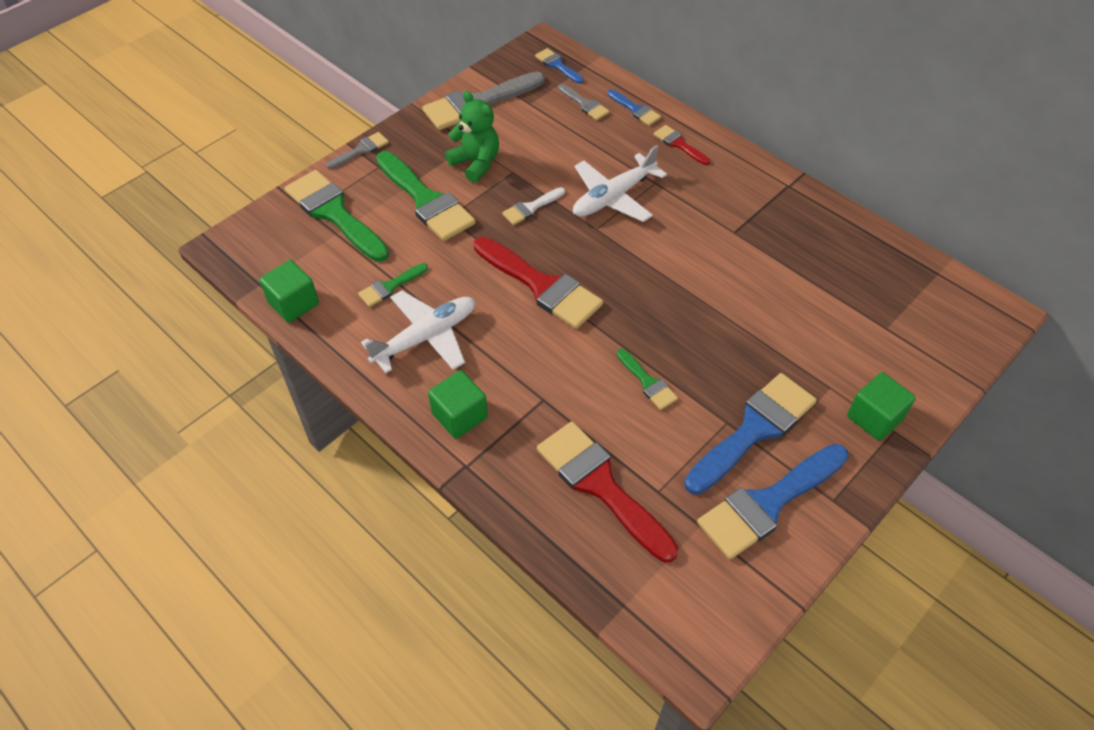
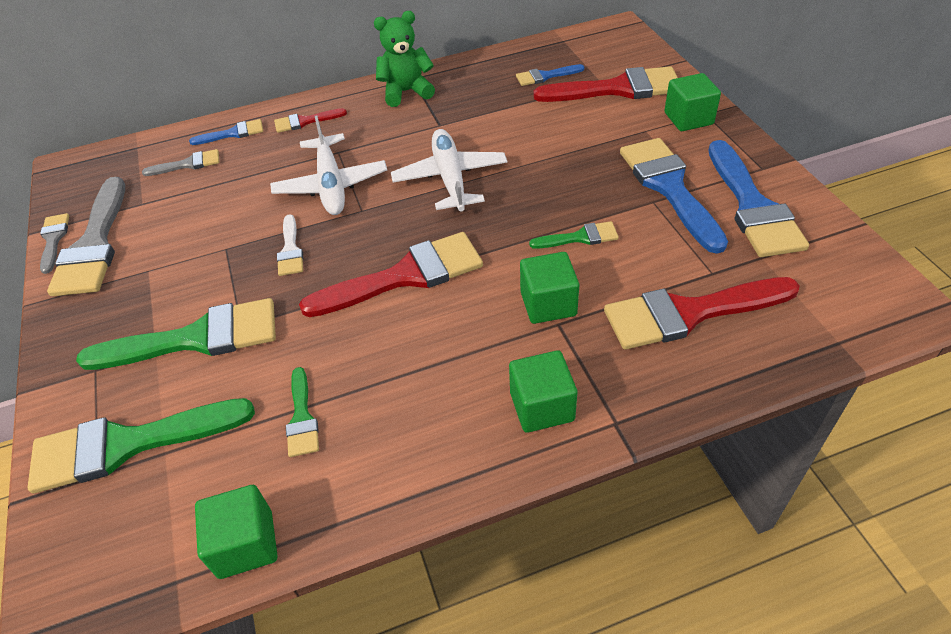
camera: 60 degrees left, 5 degrees down
(361, 150) = (48, 380): grey brush -> grey brush (54, 239)
(426, 337) = (406, 404): white plane -> white plane (450, 178)
(476, 163) = (183, 275): green teddy bear -> green teddy bear (406, 92)
(557, 65) = (112, 166): blue brush -> blue brush (545, 76)
(560, 386) = (548, 304): none -> green cube
(884, 345) = (618, 89): none -> red brush

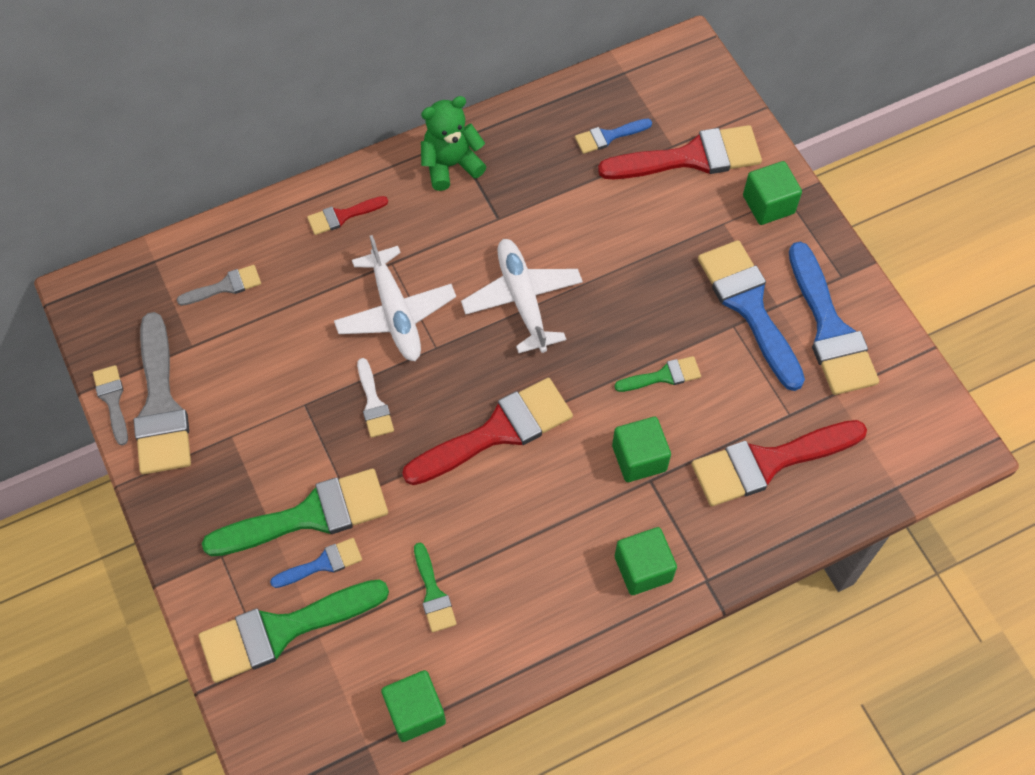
camera: 10 degrees left, 15 degrees up
(233, 133) = (263, 237): blue brush -> blue brush (322, 563)

